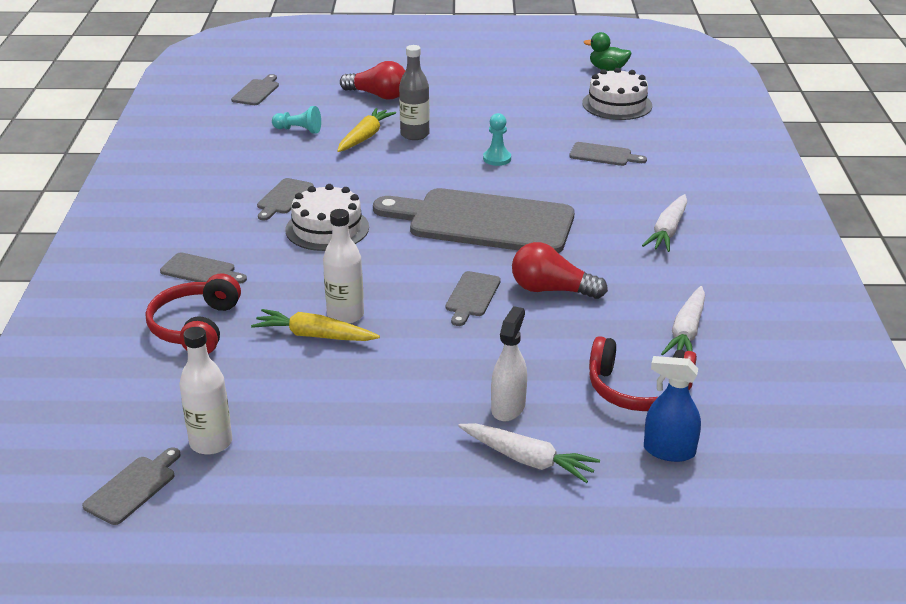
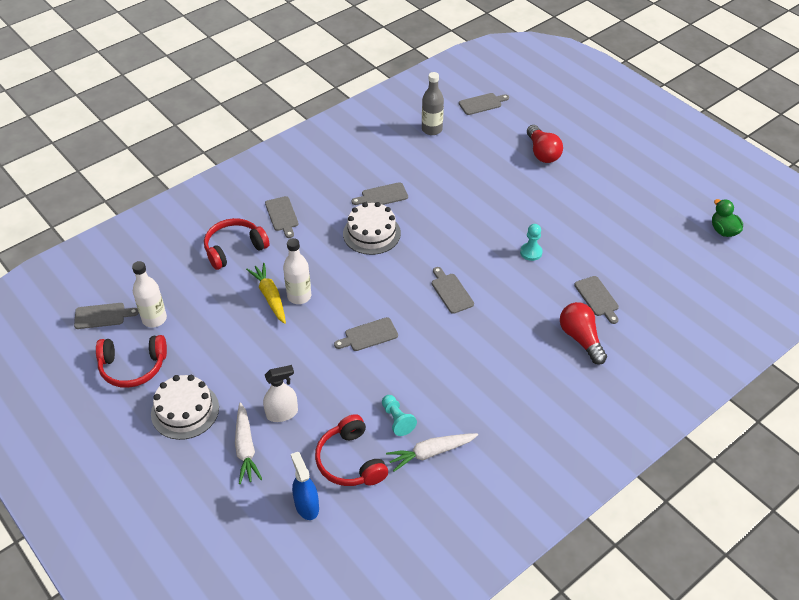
camera: 50 degrees right, 15 degrees up
(266, 499) = (133, 367): none -> red headphones
(298, 130) = (460, 150): turquoise pawn -> turquoise pawn (397, 420)
(365, 137) = (486, 181): yellow carrot -> none
(415, 134) = (515, 199): grey bottle -> grey bottle (432, 129)
(483, 222) = (451, 291): grey cutting board -> grey cutting board, size x0.41
(551, 290) = (411, 365): red light bulb -> red light bulb (581, 339)
(617, 104) = (676, 265): white cake -> white cake (185, 410)
(668, 231) = (537, 382): white carrot -> none

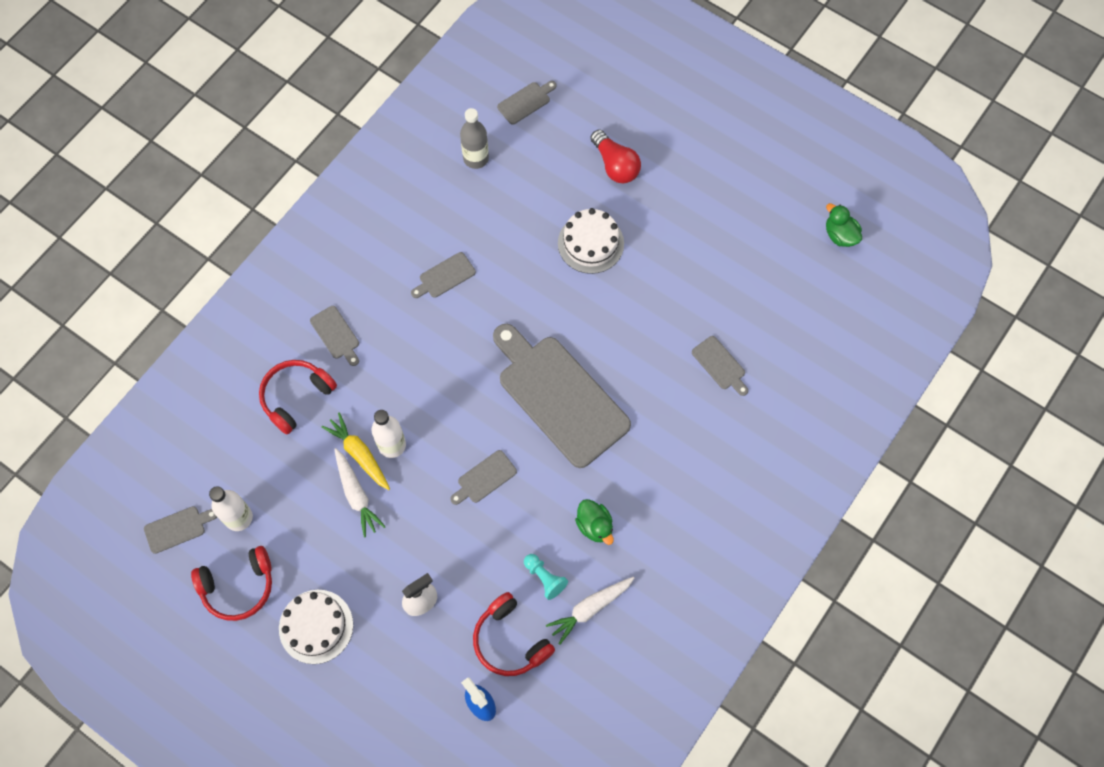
camera: 15 degrees left, 20 degrees up
(245, 448) = (396, 654): white carrot -> white carrot (356, 495)
(371, 233) = (448, 335): white cake -> white cake (590, 243)
(451, 291) = (559, 396): grey cutting board -> grey cutting board, size x2.42
(454, 390) = (594, 526): none -> green duck
(531, 252) = (634, 319): turquoise pawn -> none
(581, 339) = (713, 424): red light bulb -> none

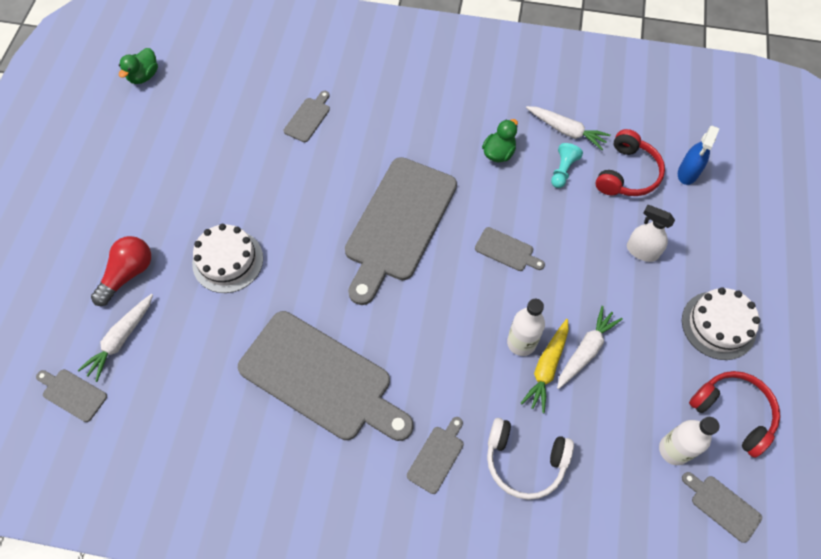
camera: 115 degrees left, 5 degrees down
(296, 397) = (524, 461): red headphones -> white headphones
(445, 276) = (321, 379): grey cutting board -> grey cutting board, size x2.42
(476, 158) = (164, 413): grey bottle -> none
(556, 145) = (121, 339): none -> white carrot

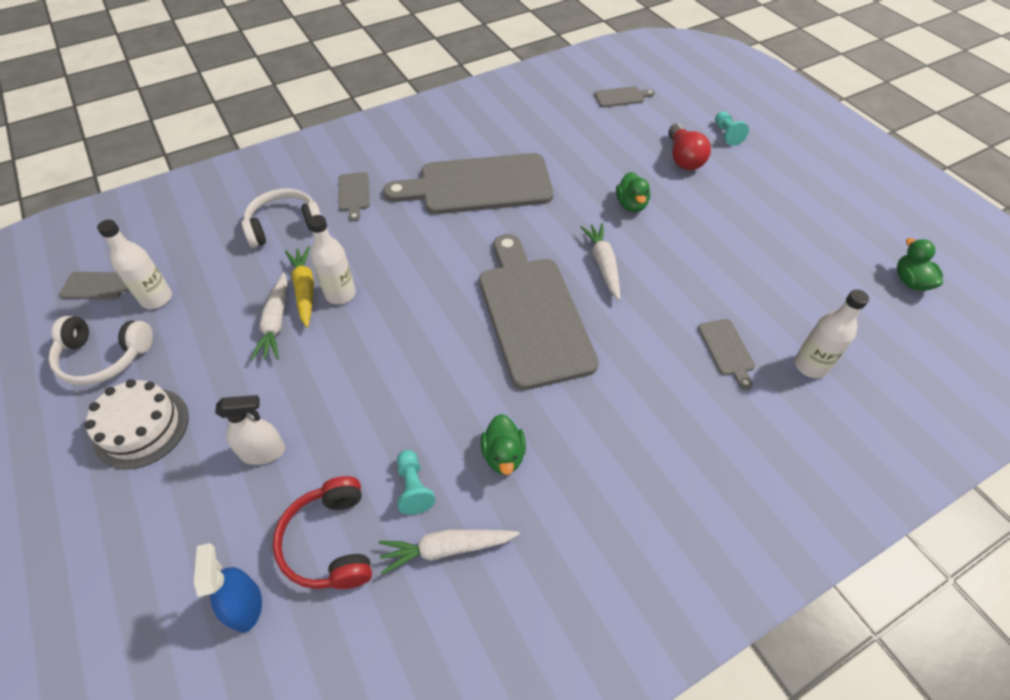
camera: 140 degrees right, 10 degrees down
(59, 271) = (726, 134): none -> turquoise pawn
(121, 339) = (633, 130): white carrot -> white carrot (603, 264)
(228, 261) = (631, 205): white cake -> green duck
(275, 79) = (810, 365): none -> white bottle
(507, 250) = (411, 358): grey cutting board -> none
(733, 413) = (104, 356): red headphones -> white headphones

